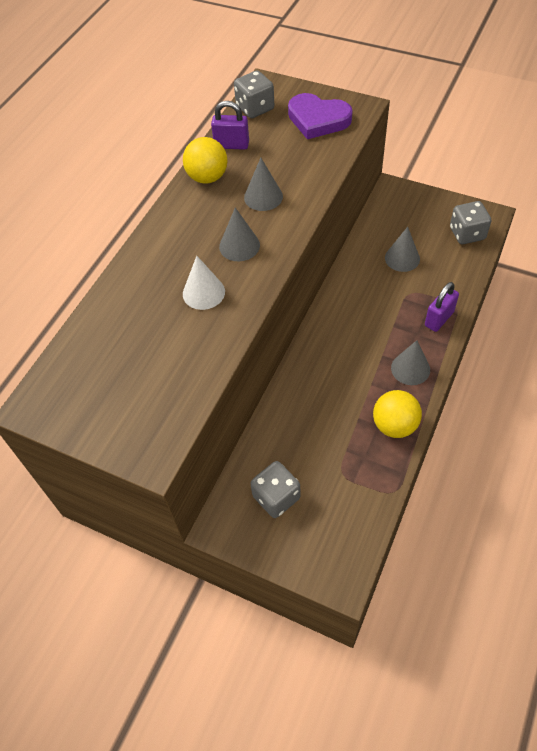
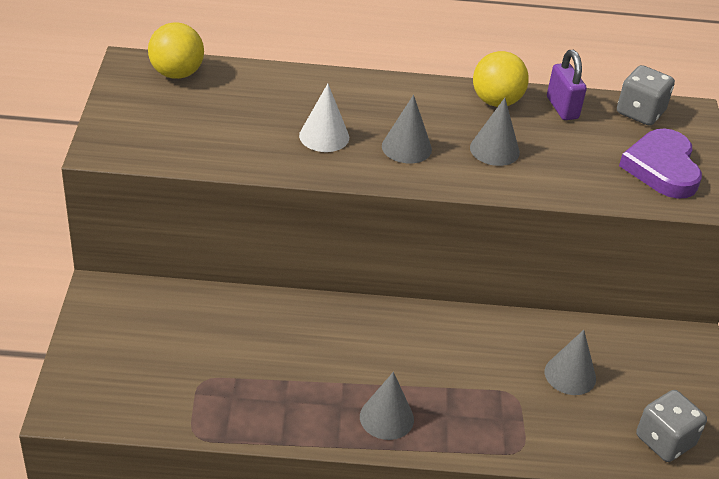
camera: 60 degrees right, 15 degrees down
(276, 497) = (151, 329): grey dice -> none
(394, 425) = (291, 417): yellow ball -> yellow ball (177, 74)
(439, 319) = (486, 434): purple padlock -> none

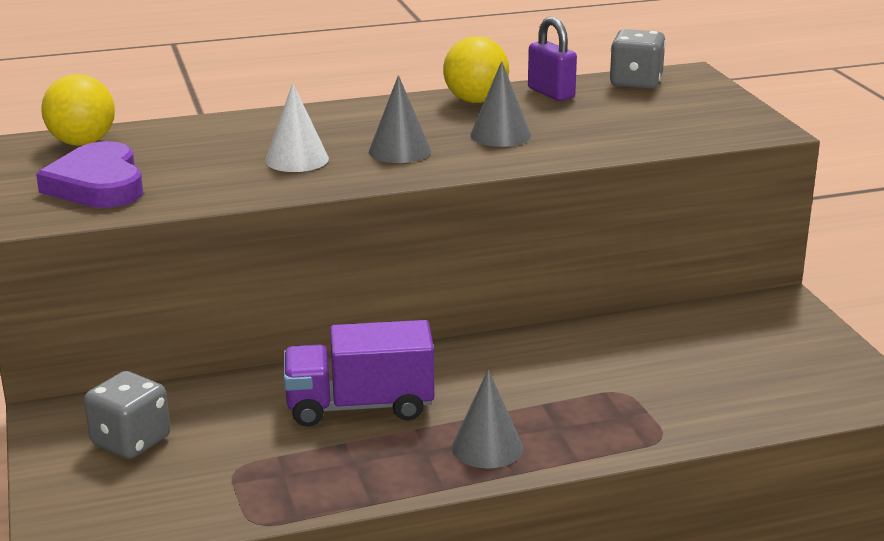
camera: 15 degrees left, 15 degrees down
(313, 348) = (360, 406): none -> purple truck
(570, 375) = (674, 360): grey cone -> none
(662, 168) = (690, 116): purple heart -> purple heart (98, 184)
(664, 441) = (814, 391): grey dice -> grey dice (131, 441)

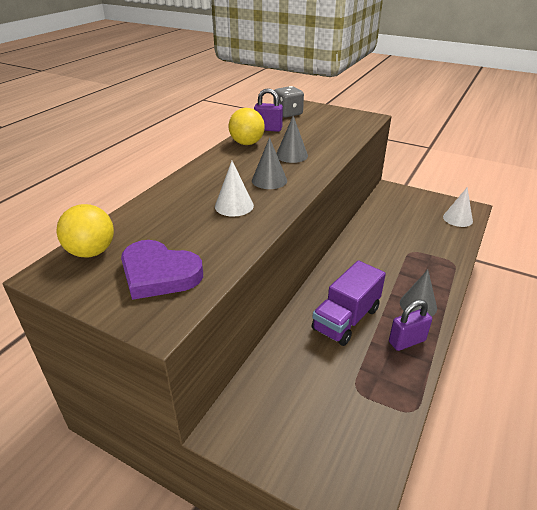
camera: 45 degrees left, 10 degrees up
(131, 441) = (288, 413): grey dice -> none
(387, 468) = (407, 341): none -> purple padlock
(815, 395) = (457, 219): none -> white cone

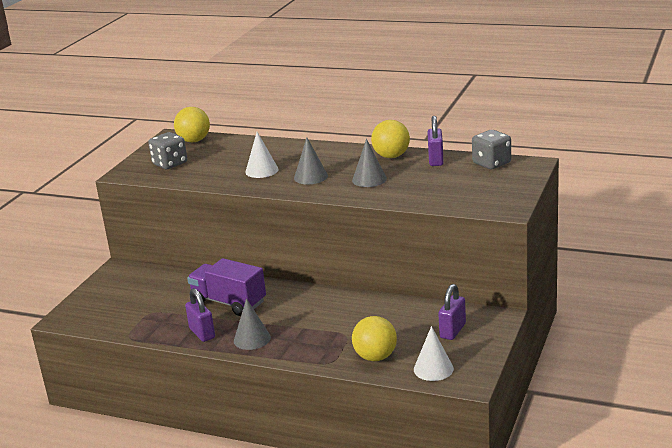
camera: 85 degrees right, 10 degrees down
(159, 274) = (170, 164): purple heart -> grey dice
(407, 206) = (452, 331): none -> purple padlock
(444, 240) = (375, 357): none -> yellow ball

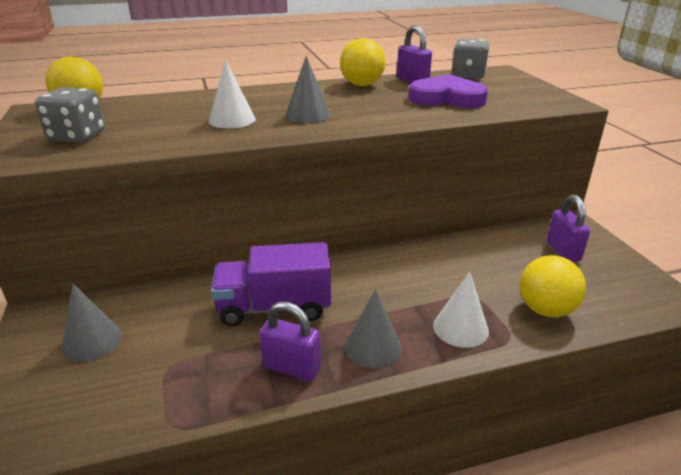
camera: 40 degrees left, 5 degrees up
(369, 179) = (380, 105): grey cone -> grey cone (92, 341)
(427, 183) = (447, 98): none -> purple heart
(433, 369) = (619, 299): white cone -> white cone (460, 328)

